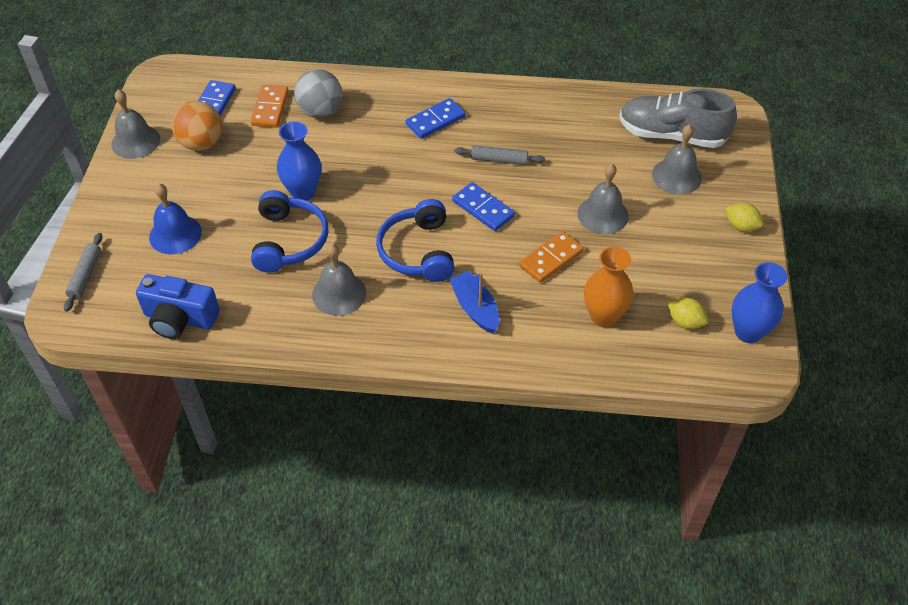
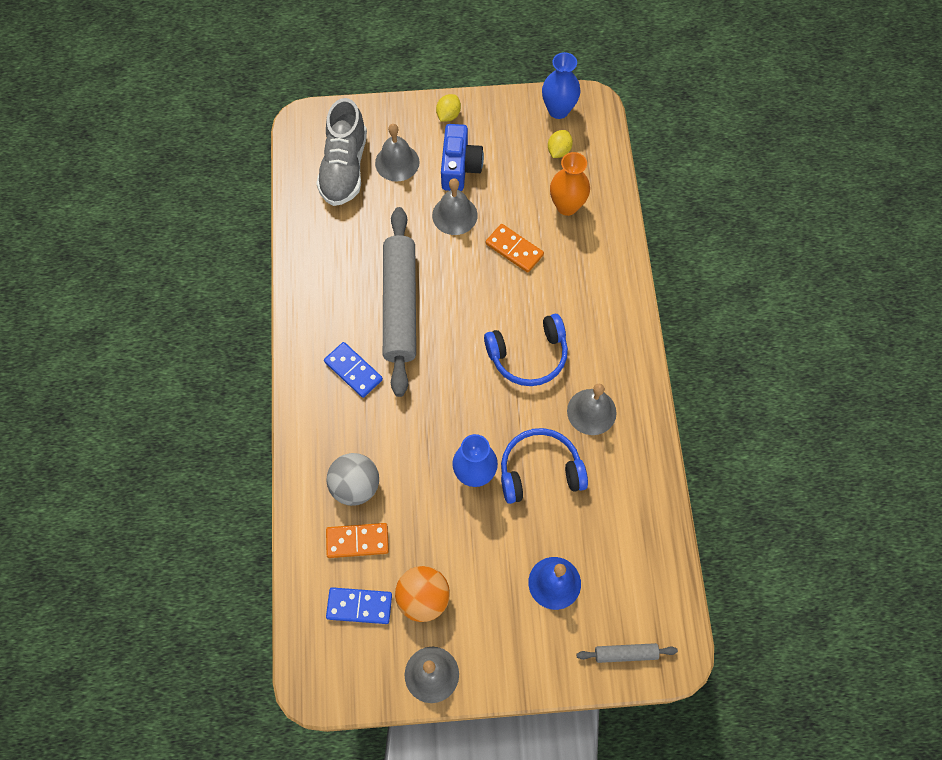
camera: 100 degrees left, 15 degrees up
(180, 318) = (653, 543): blue camera -> blue camera (459, 167)
(475, 308) = (581, 300): blue boat -> none
(483, 209) = (466, 310): blue domino -> none
(499, 160) = (400, 305): grey rolling pin -> grey rolling pin, size x2.35

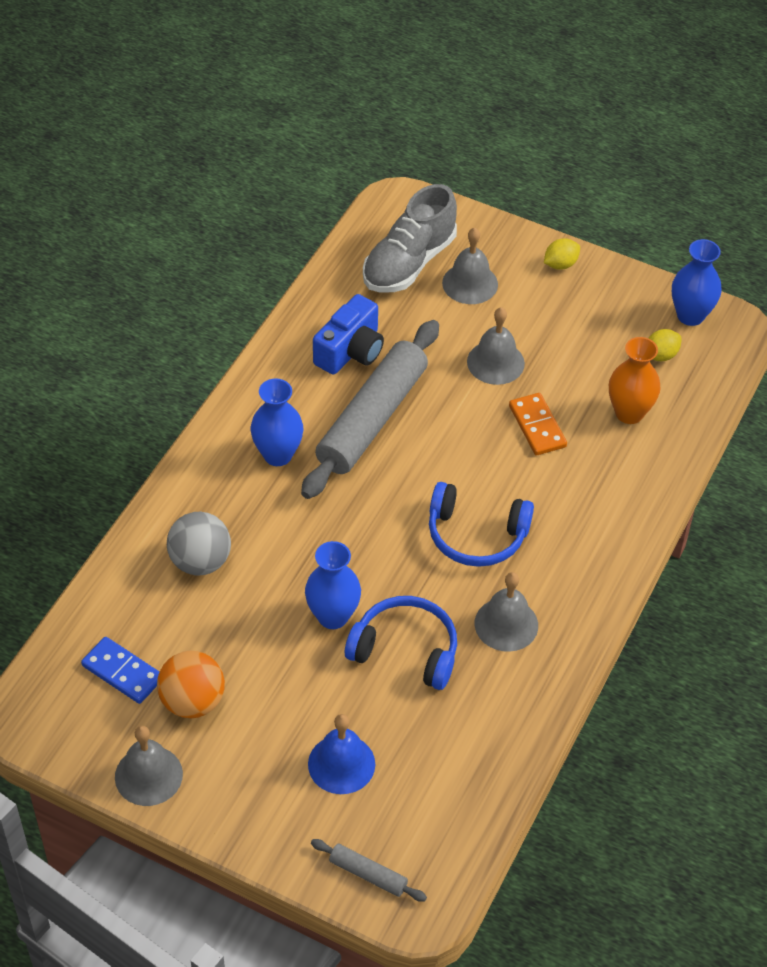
camera: 30 degrees right, 15 degrees down
(353, 370) = (278, 455): blue domino -> blue vase
(357, 541) = (165, 612): orange domino -> none
(459, 167) = (535, 319): blue camera -> blue camera (350, 351)

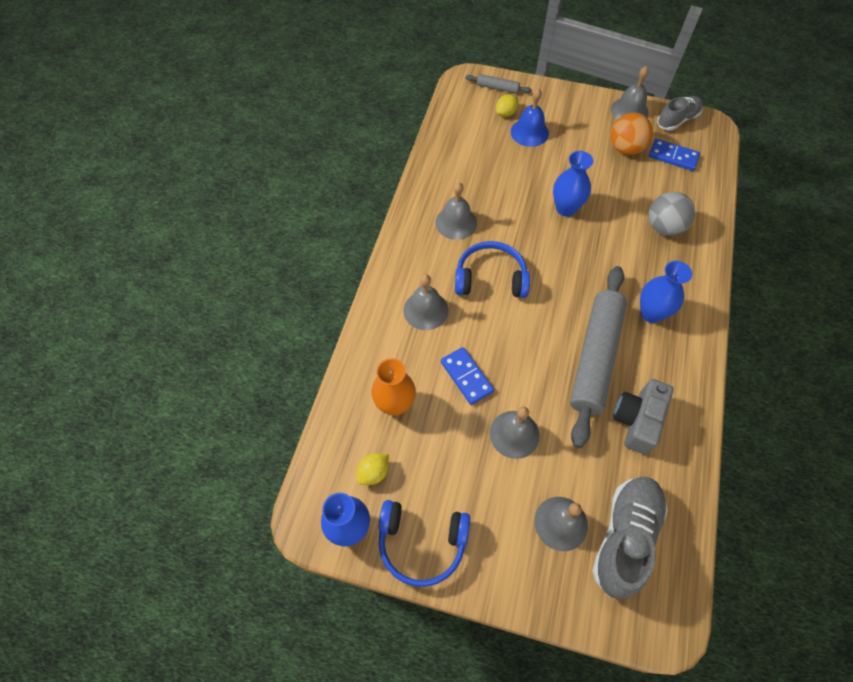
camera: 170 degrees right, 10 degrees up
(75, 740) = (677, 120): none -> grey shoe
(350, 351) = (637, 420): blue camera -> grey camera
(406, 650) = (514, 196): blue headphones -> blue headphones (421, 543)
(537, 426) = (466, 376): orange domino -> blue domino
(560, 264) = (481, 569): yellow lemon -> yellow lemon (505, 113)
(574, 510) = (425, 310): none -> grey bell

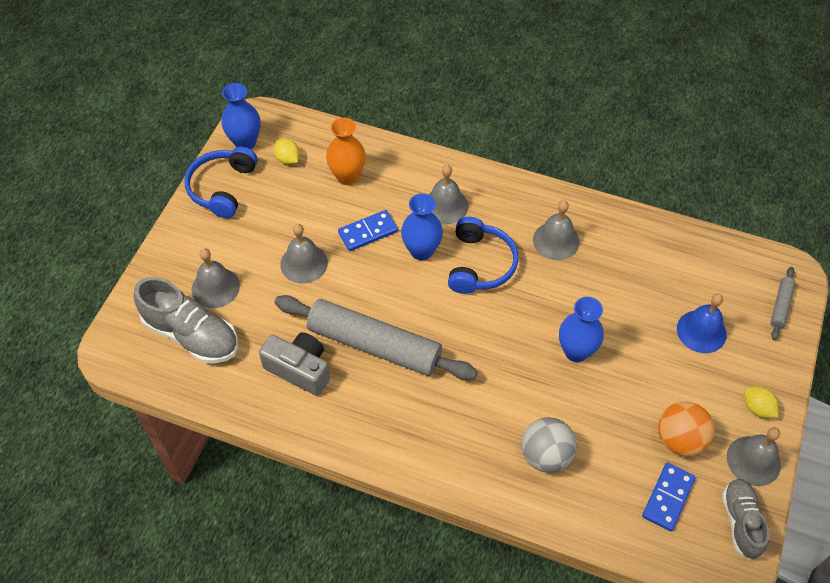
camera: 95 degrees right, 5 degrees down
(505, 113) = (733, 309): yellow lemon -> yellow lemon (757, 408)
(651, 313) = (423, 411): blue vase -> blue vase (421, 251)
(677, 120) = (741, 522): grey shoe -> grey shoe turned 150 degrees counterclockwise

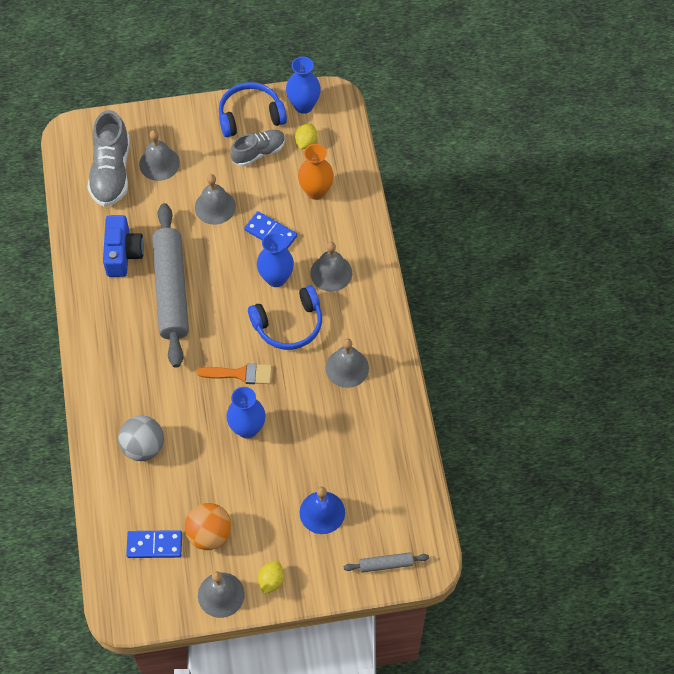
camera: 60 degrees right, 5 degrees up
(299, 369) = (123, 253): grey camera -> blue camera
(510, 329) = (240, 374): none -> orange brush
(741, 522) = (162, 604): grey shoe -> grey shoe (258, 152)

